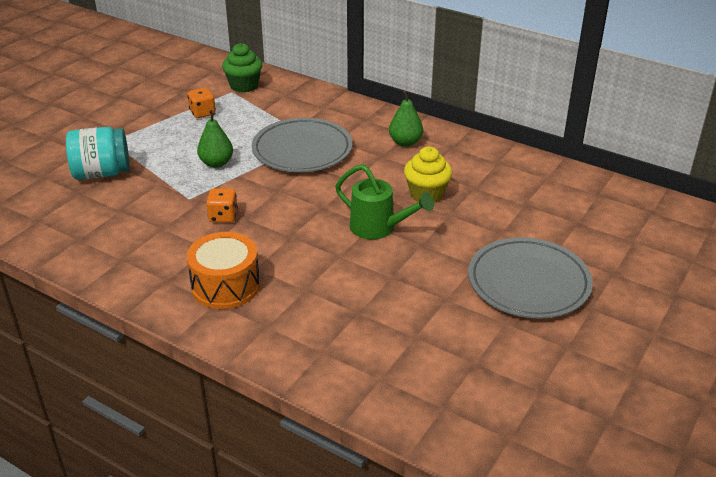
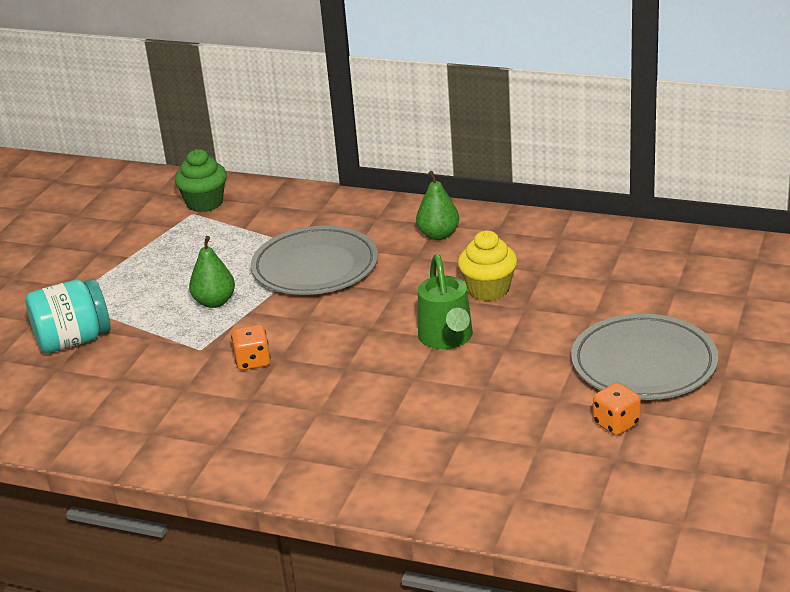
camera: 10 degrees left, 5 degrees down
(202, 113) = (167, 245): orange dice -> orange dice (616, 423)
(225, 286) = (293, 437): orange drum -> none
(378, 228) = (447, 338): green watering can -> green watering can turned 60 degrees clockwise

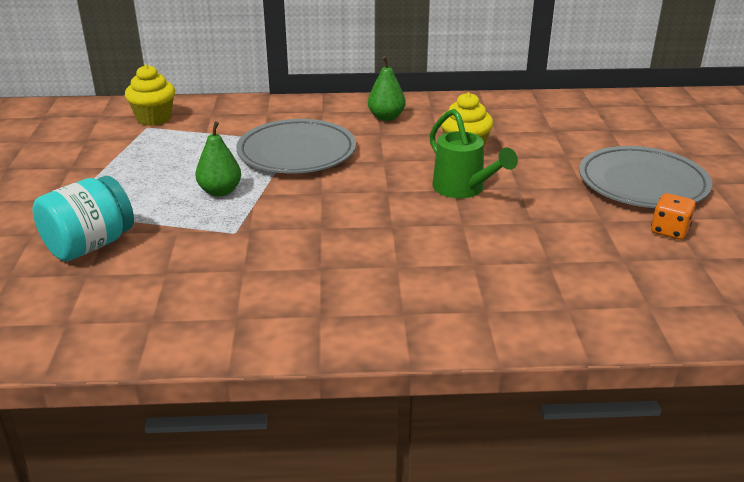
camera: 25 degrees left, 0 degrees up
(205, 203) = (154, 118): green cupcake -> yellow cupcake
(253, 361) = (297, 234): orange dice -> none

